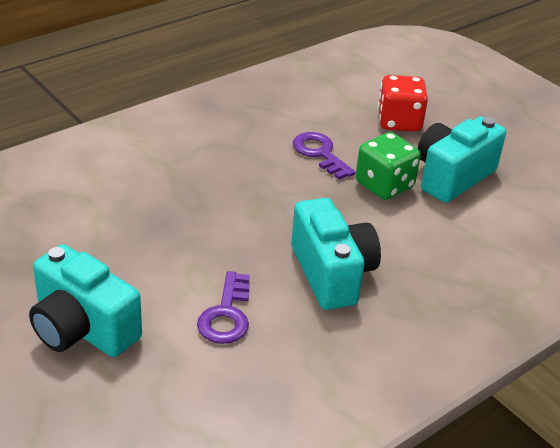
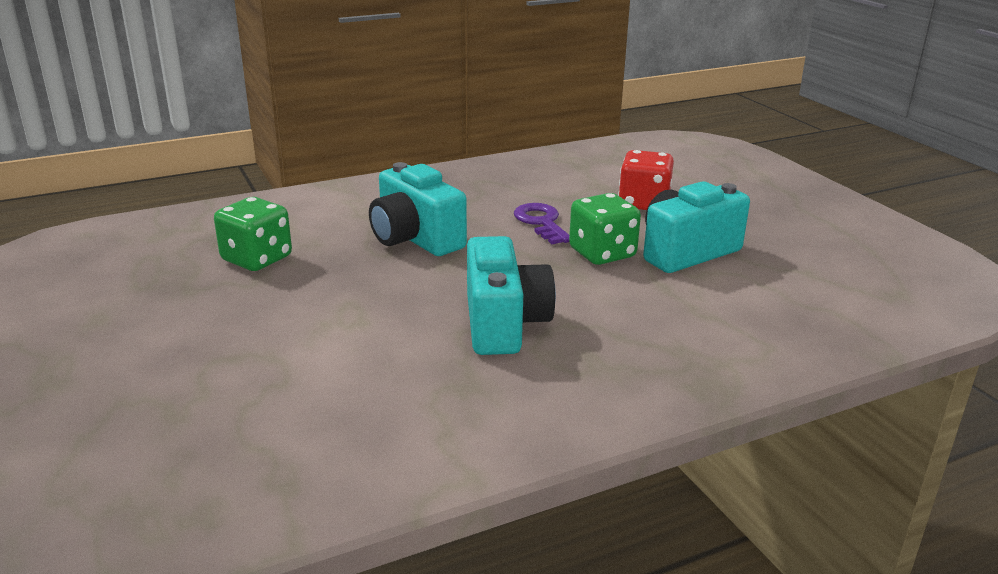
camera: 15 degrees right, 10 degrees down
(82, 329) = (200, 344): turquoise camera -> turquoise camera (415, 239)
(83, 224) = (257, 259): none -> green dice
(226, 315) = (363, 348): purple key -> none

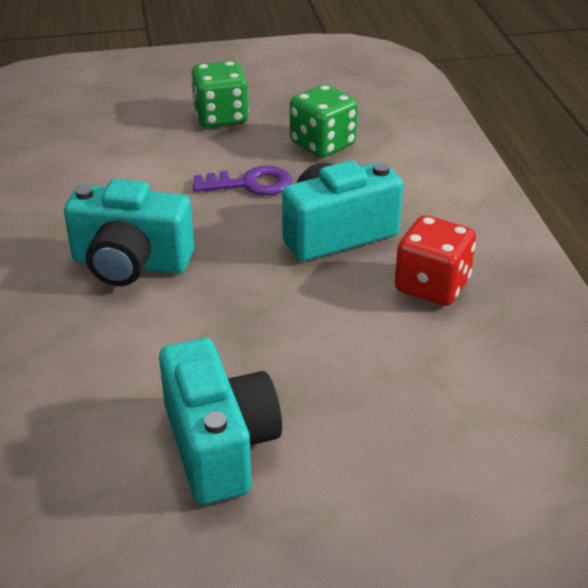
camera: 105 degrees right, 10 degrees up
(541, 222) = (352, 333): purple key -> purple key (250, 184)
(602, 253) = (247, 365): green dice -> green dice (221, 117)
(643, 203) = (392, 451): red dice -> red dice (432, 286)

